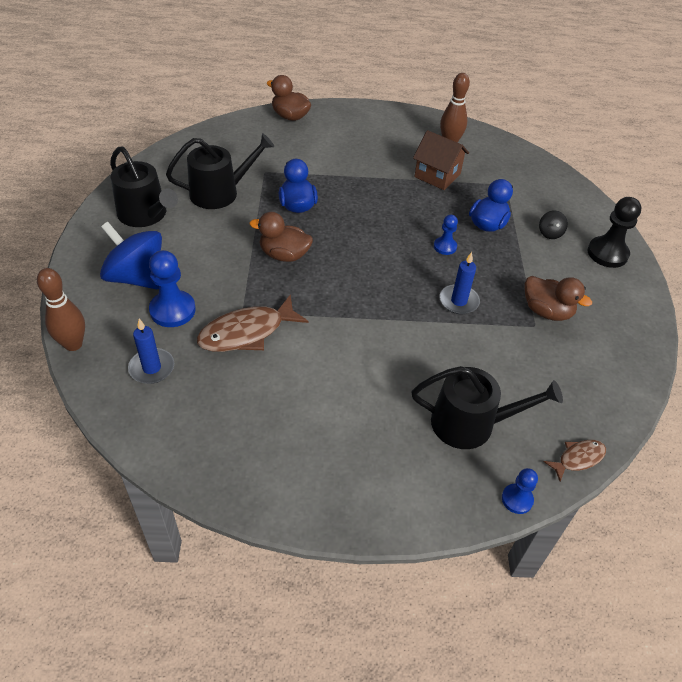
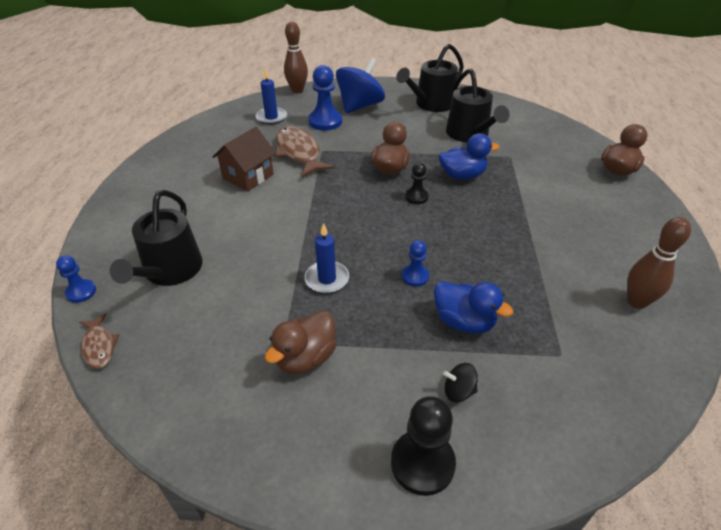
camera: 95 degrees right, 5 degrees down
(334, 239) = (416, 197): none -> black pawn
(437, 175) = (554, 282): brown house -> brown house (248, 176)

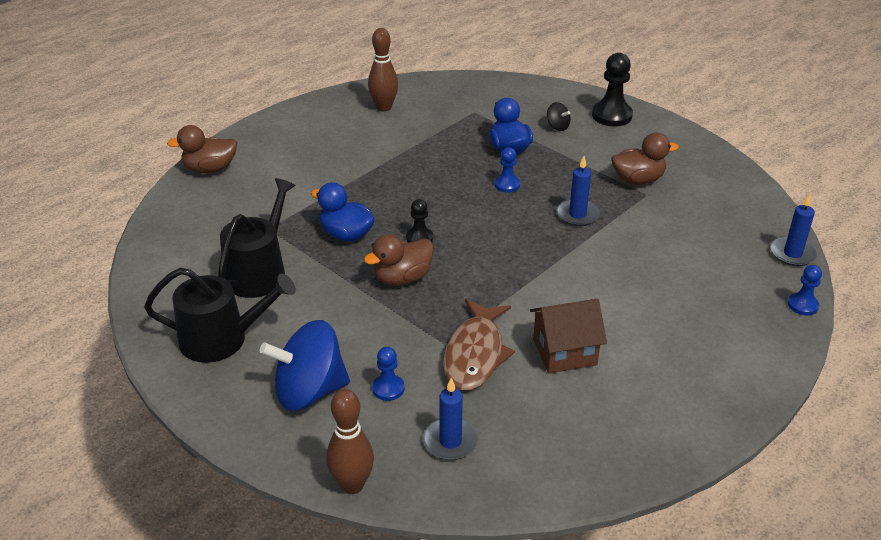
camera: 140 degrees left, 5 degrees down
(99, 346) = (792, 254): brown fish -> blue candle
(170, 271) = (711, 285): black watering can -> none
(325, 121) = (388, 388): blue pawn -> blue pawn, size x0.58

